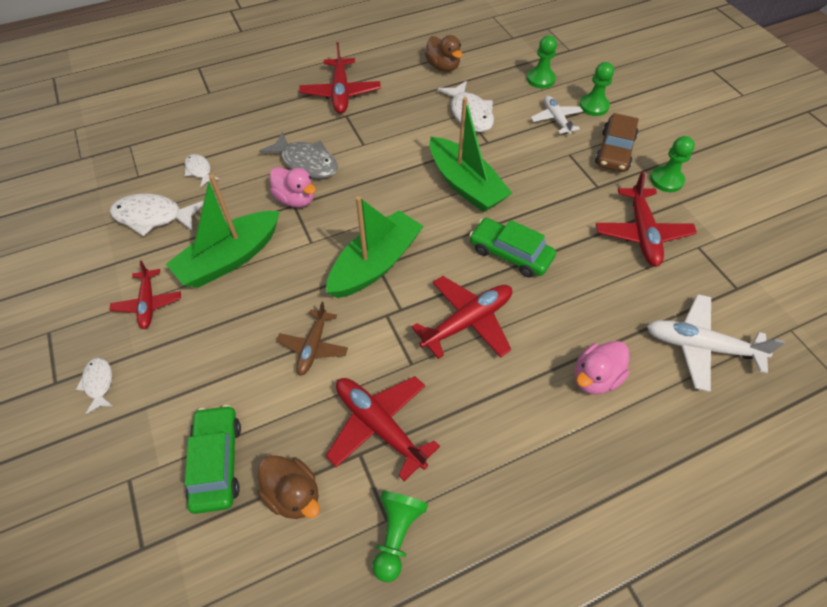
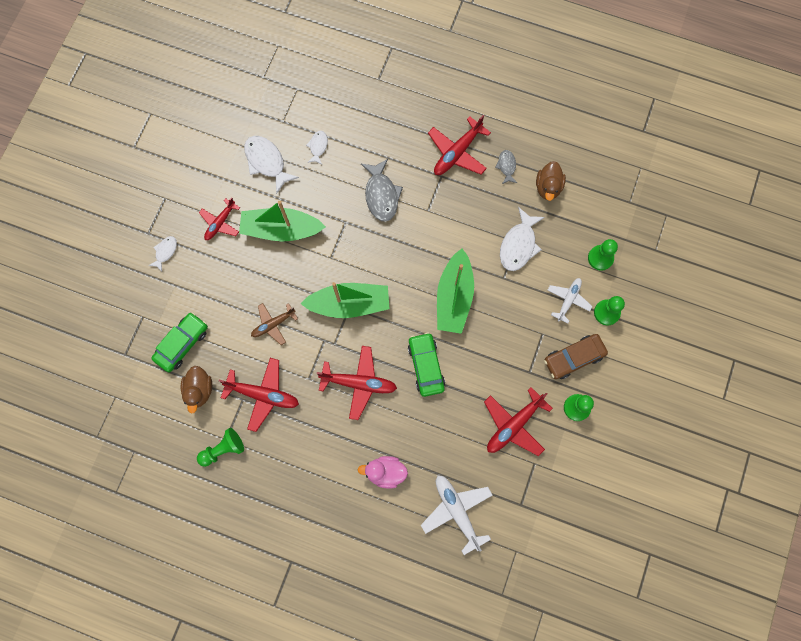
camera: 45 degrees right, 20 degrees up
(296, 199) = (350, 219): pink duck -> none
(379, 426) = (263, 395): red plane -> red plane turned 105 degrees clockwise
(393, 76) = (506, 166): none -> grey fish

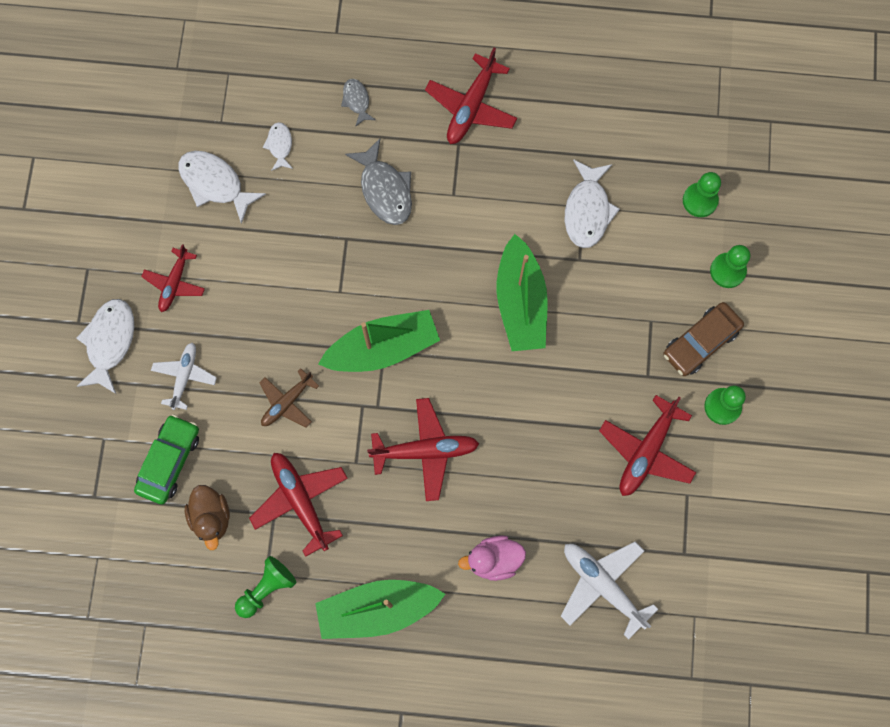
camera: 15 degrees left, 0 degrees up
(165, 252) = (110, 342): white fish -> white fish, size x1.80
(263, 395) = (300, 501): red plane -> red plane turned 120 degrees counterclockwise
(281, 230) = (261, 271): green boat -> green boat (377, 609)
(426, 366) = (508, 404): green car -> none
(506, 166) = (542, 109): grey fish -> grey fish (356, 101)
(548, 187) = (605, 123): brown duck -> none
(568, 300) = (673, 267): white plane -> white plane (185, 376)

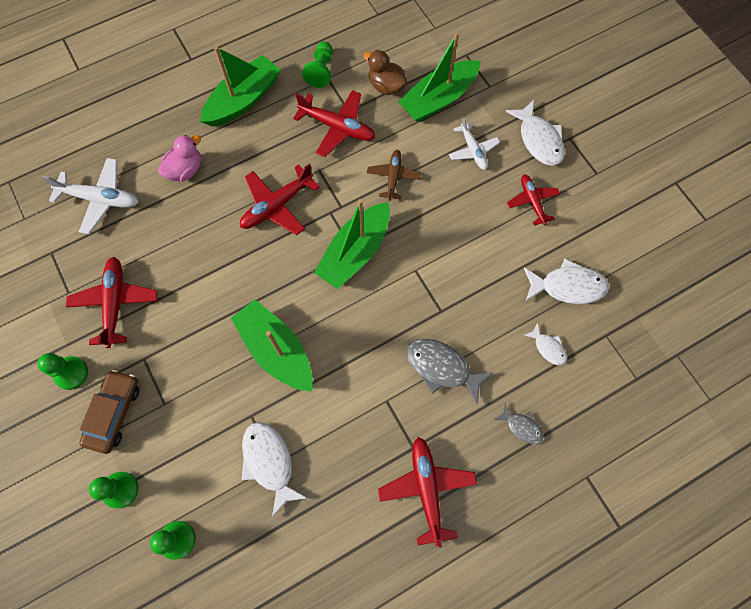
camera: 145 degrees right, 5 degrees down
(169, 461) = (438, 99): green car -> green boat

